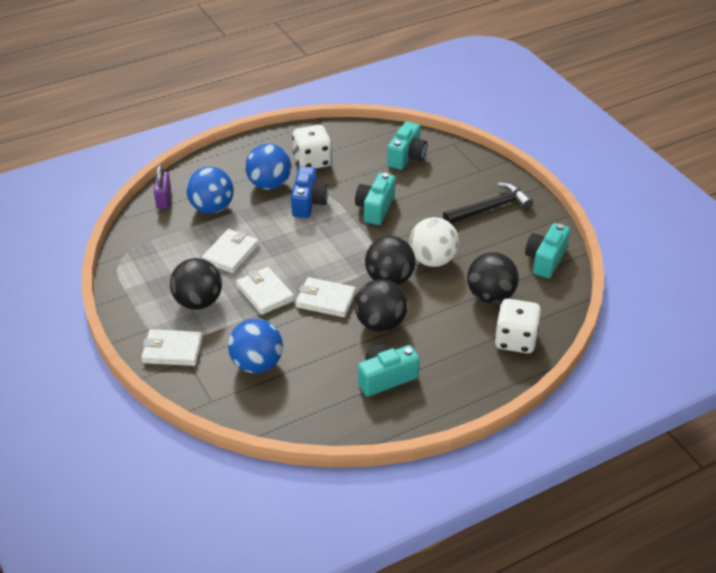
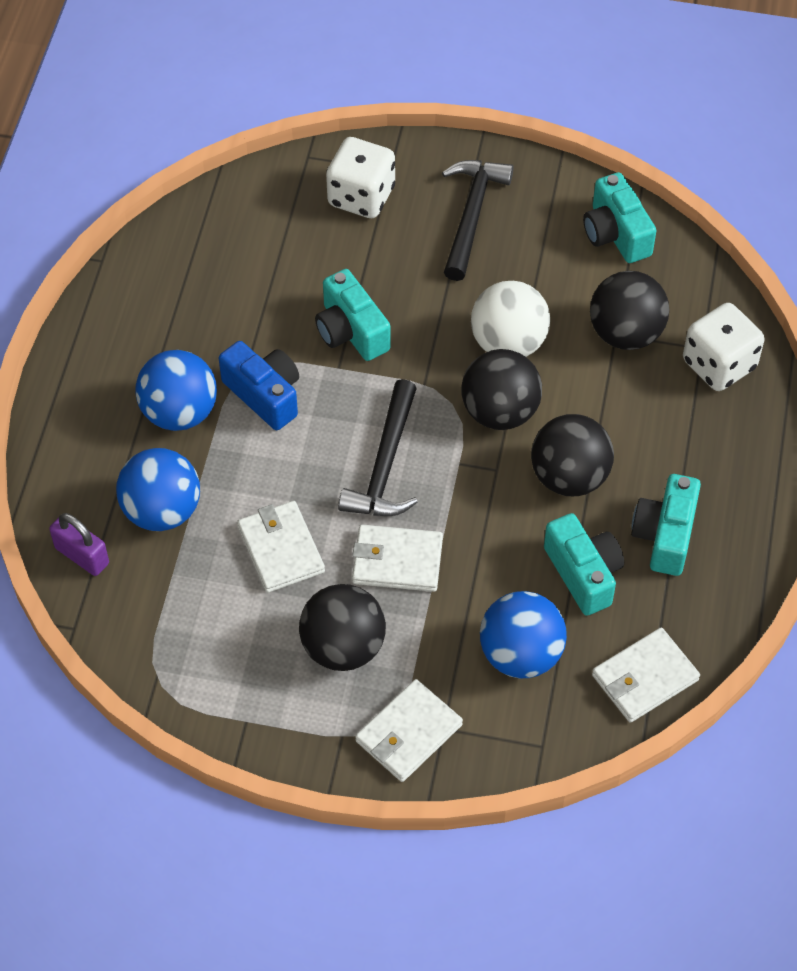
camera: 50 degrees left, 15 degrees up
(312, 161) = (181, 331): white dice -> white dice (361, 196)
(314, 259) = (385, 465): none -> black hammer
(325, 300) = (472, 504): white wallet -> white wallet (644, 678)
(407, 157) = (282, 224): turquoise camera -> turquoise camera (583, 573)

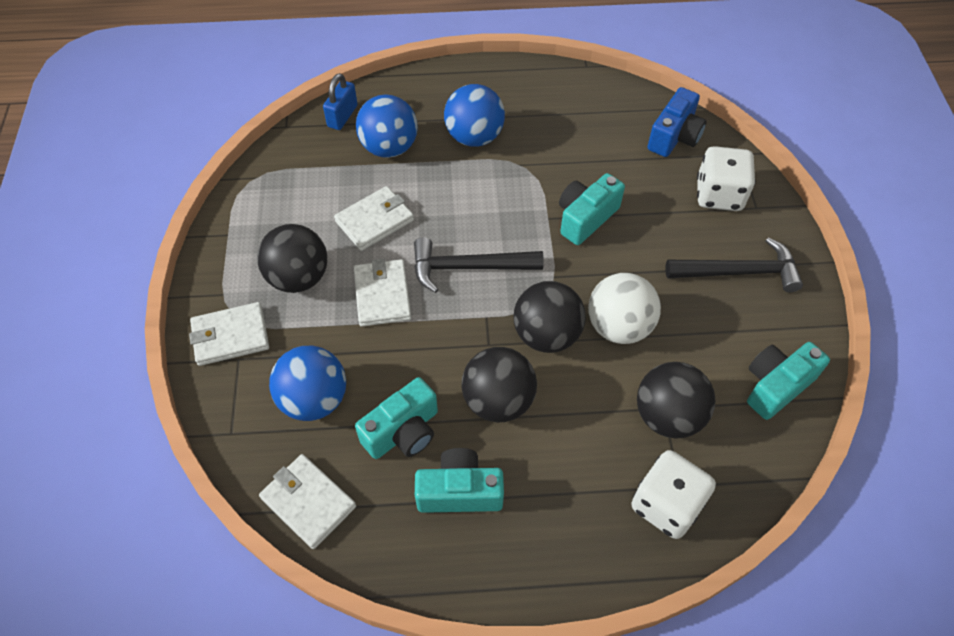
camera: 75 degrees right, 0 degrees up
(82, 556) = (342, 116): purple padlock -> blue padlock
(264, 394) = (507, 180): blue camera -> blue camera (674, 136)
(408, 733) = (230, 336): white wallet -> white wallet turned 45 degrees counterclockwise

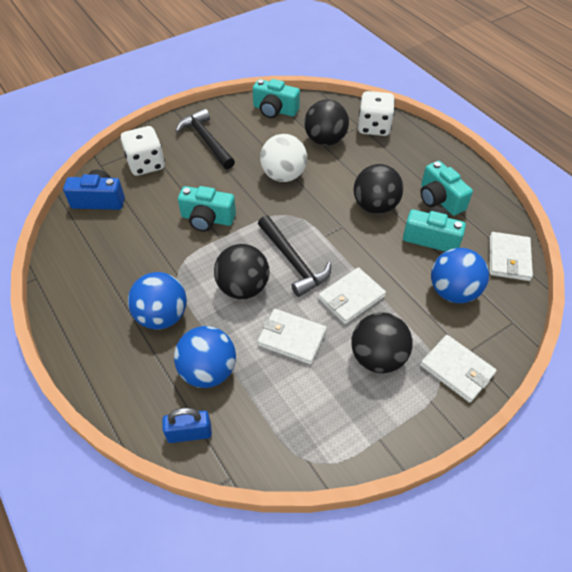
camera: 120 degrees left, 5 degrees down
(546, 335) = (314, 203): black ball -> black ball (243, 288)

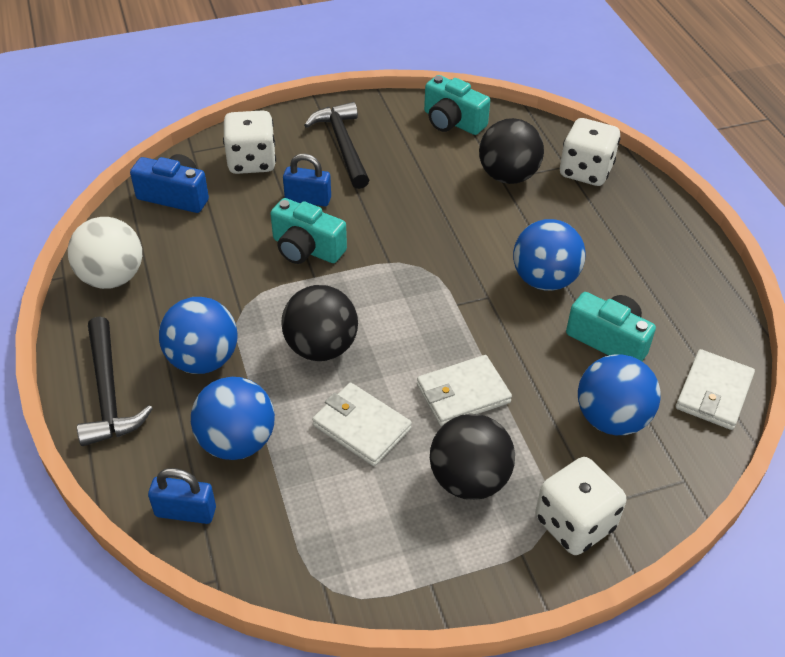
camera: 15 degrees right, 5 degrees down
(195, 183) = (308, 199): none -> blue padlock
(283, 175) = (431, 212): white ball -> white ball (112, 278)
(293, 262) = (401, 329): black hammer -> black hammer (108, 393)
(375, 206) = (544, 280): black ball -> blue ball
(439, 199) = (643, 289): turquoise camera -> none
(457, 370) = (574, 523): white wallet -> white dice

